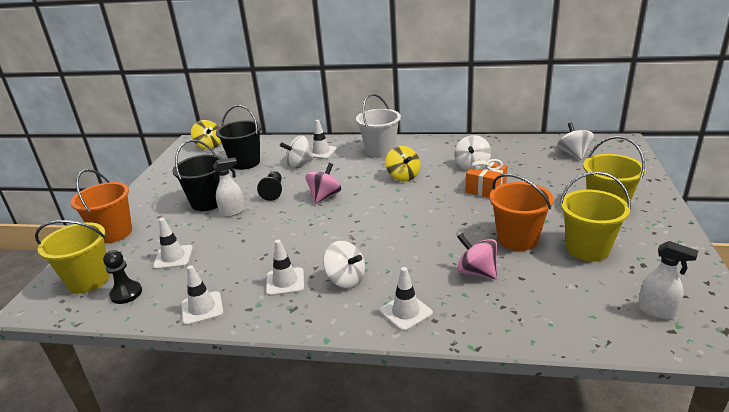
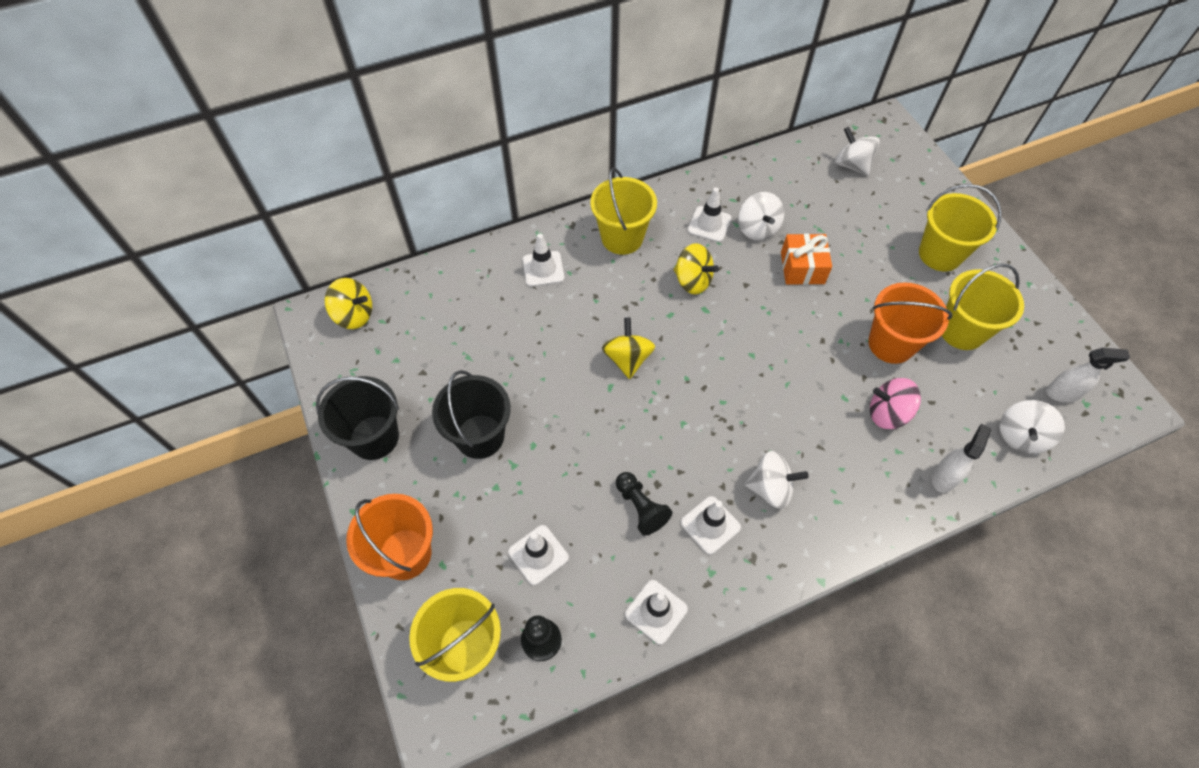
camera: 35 degrees left, 30 degrees up
(233, 212) = (535, 440): white spray bottle -> white spray bottle (944, 477)
(245, 162) = (452, 332): black bucket -> black bucket (374, 437)
(273, 191) = (552, 377): black pawn -> black pawn (640, 507)
(299, 163) = (533, 305): white spinning top -> white spinning top (1020, 436)
(324, 196) = (627, 359): pink spinning top -> yellow spinning top
(380, 151) = (622, 238): white bucket -> yellow bucket
(406, 312) = (865, 504): white traffic cone -> white traffic cone (709, 224)

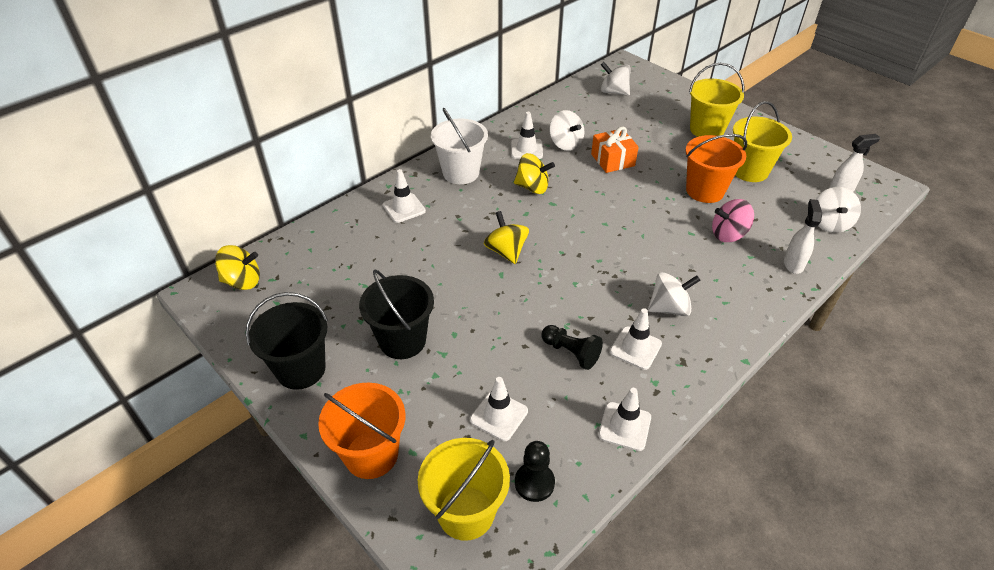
camera: 20 degrees left, 15 degrees down
(622, 238) = (461, 173): yellow bucket -> white bucket

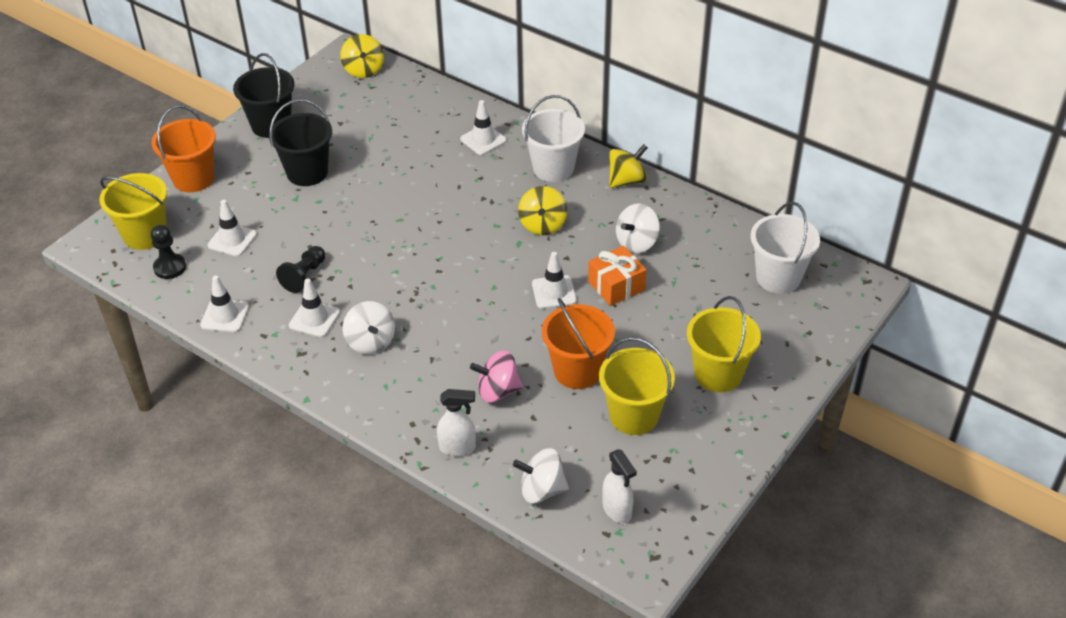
camera: 80 degrees right, 0 degrees up
(506, 251) = (433, 218): yellow spinning top -> yellow spinning top (627, 181)
(526, 149) = (614, 212): white traffic cone -> white traffic cone (554, 292)
(614, 92) = (778, 277): white spinning top -> white bucket
(728, 234) = (498, 391): pink spinning top -> pink spinning top turned 75 degrees counterclockwise

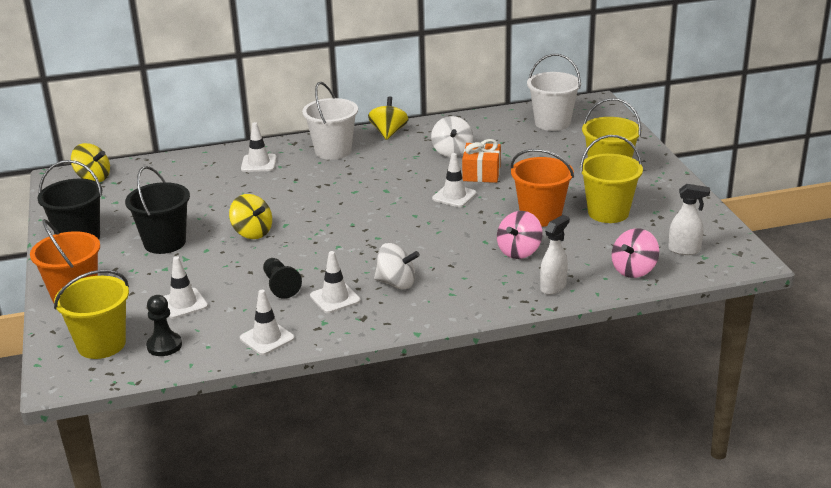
camera: 50 degrees left, 15 degrees down
(541, 490) = (634, 270): white spinning top -> pink spinning top
(542, 225) = (382, 175): yellow spinning top -> yellow spinning top (252, 233)

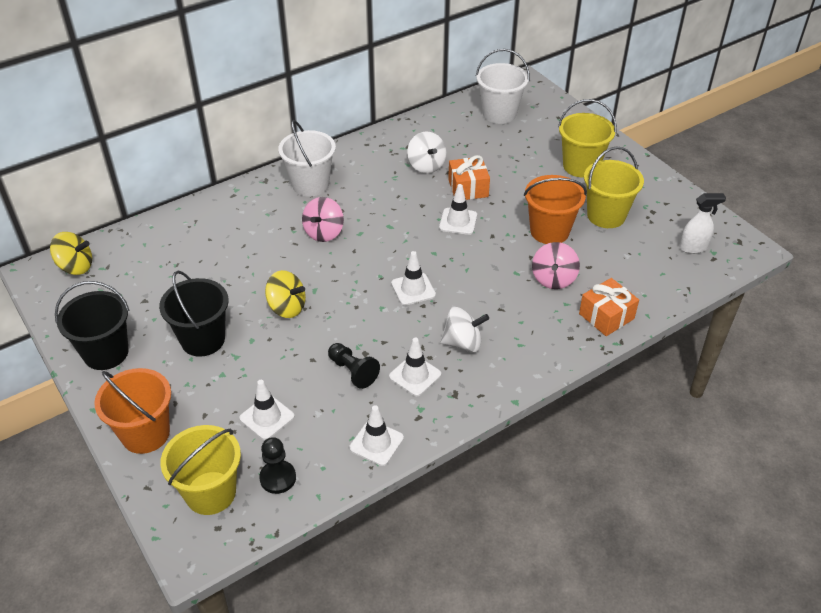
camera: 20 degrees left, 15 degrees up
(259, 163) = (244, 214): white traffic cone -> white traffic cone (413, 289)
(388, 133) = (352, 151): yellow spinning top -> none
(553, 287) = (606, 316): white spray bottle -> orange gift
(634, 270) = (664, 280): pink spinning top -> pink spinning top (324, 232)

